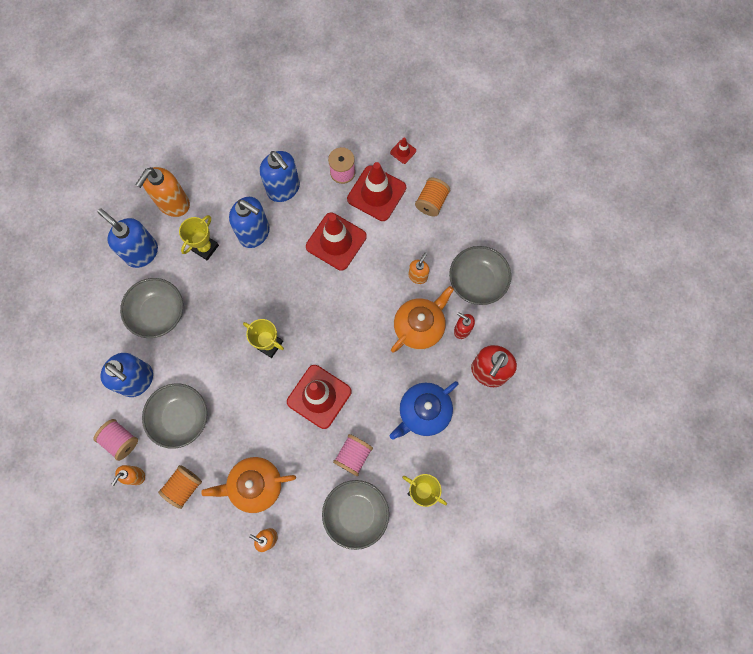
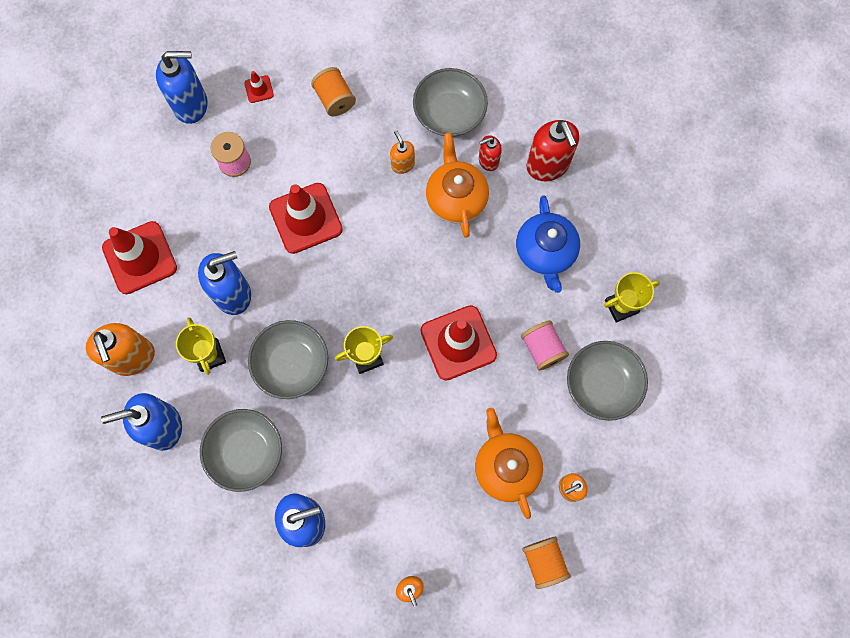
camera: 55 degrees left, 0 degrees up
(121, 440) = (360, 580): pink spool -> none
(180, 418) = (380, 500): grey bowl -> grey bowl (291, 364)
(184, 487) = (457, 542): orange spool -> orange spool (544, 562)
(255, 485) = (506, 467): orange teapot -> orange teapot turned 135 degrees clockwise
(283, 189) = (206, 232): blue soap dispenser -> blue soap dispenser (191, 105)
(376, 193) = (284, 144): red traffic cone -> red traffic cone (140, 258)

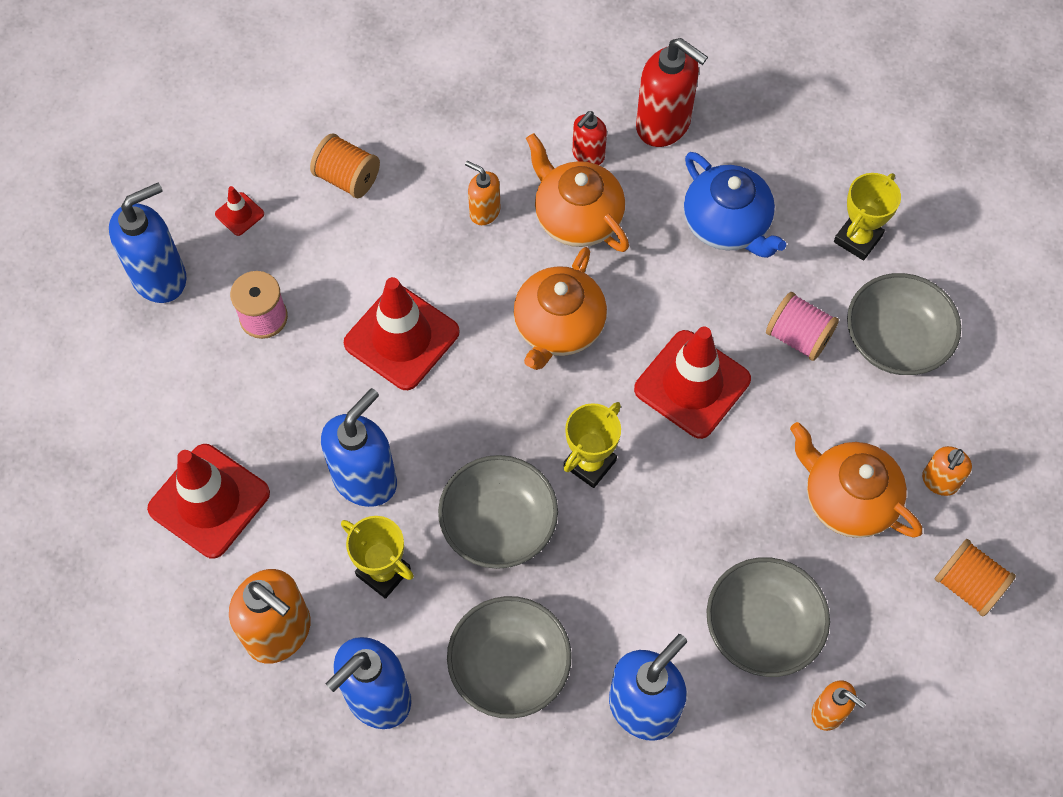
camera: 30 degrees left, 10 degrees down
(401, 262) = (558, 327): none -> orange teapot
(449, 113) = (504, 124): grey bowl -> grey bowl (762, 627)

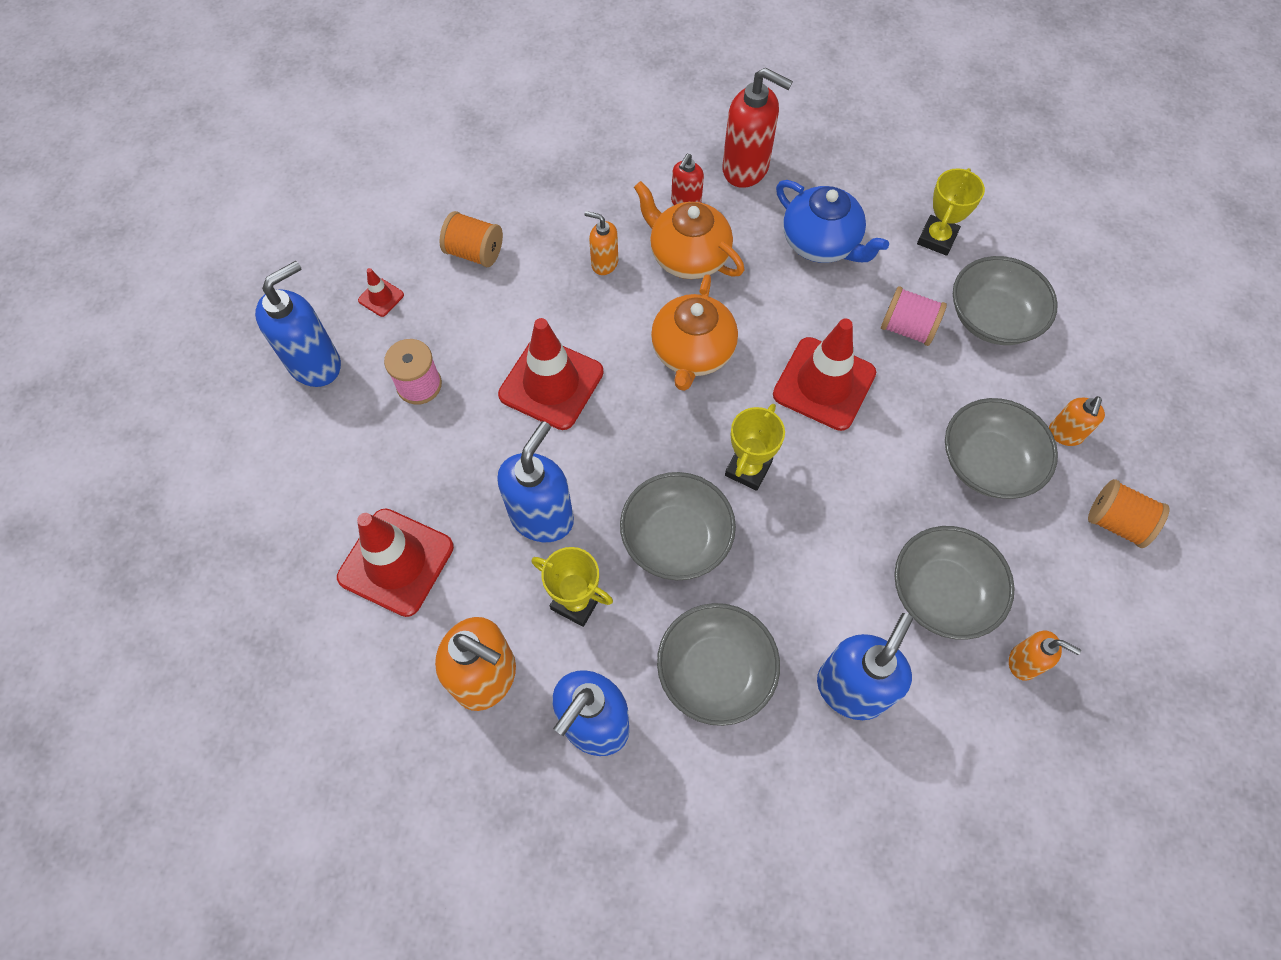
camera: 10 degrees left, 0 degrees up
(847, 499) = (988, 462): orange teapot -> grey bowl

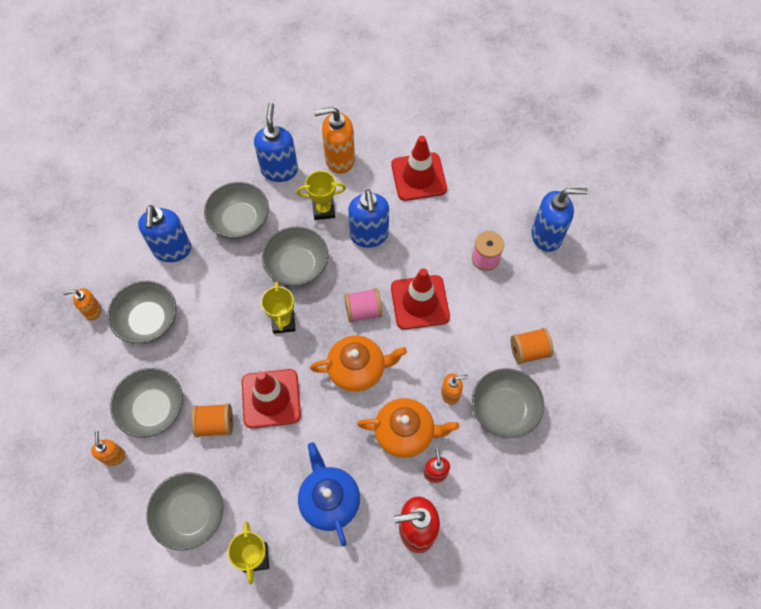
camera: 145 degrees right, 0 degrees up
(315, 364) = (547, 236): blue soap dispenser -> blue soap dispenser turned 105 degrees counterclockwise
(381, 297) = (551, 291): red traffic cone -> none
(558, 215) = (504, 409): none -> grey bowl
(692, 352) = (358, 369): orange teapot -> orange teapot turned 105 degrees clockwise
(821, 243) = (329, 500): blue teapot -> blue teapot turned 60 degrees clockwise
(907, 328) = (241, 470): pink spool -> pink spool (363, 311)
(1116, 522) = (66, 417): orange spool -> orange spool (215, 424)

